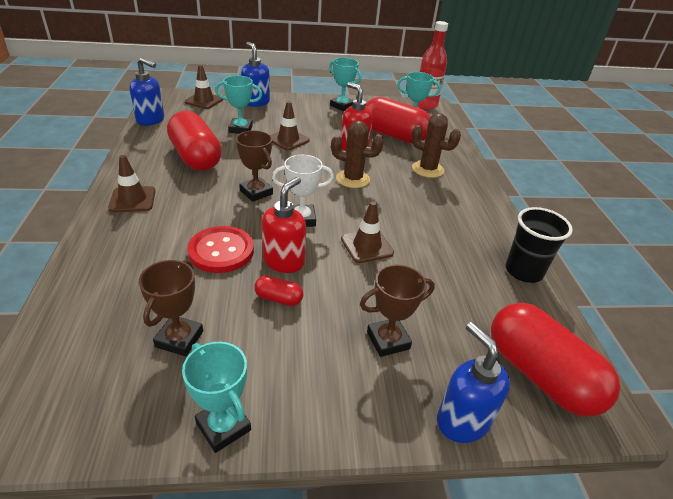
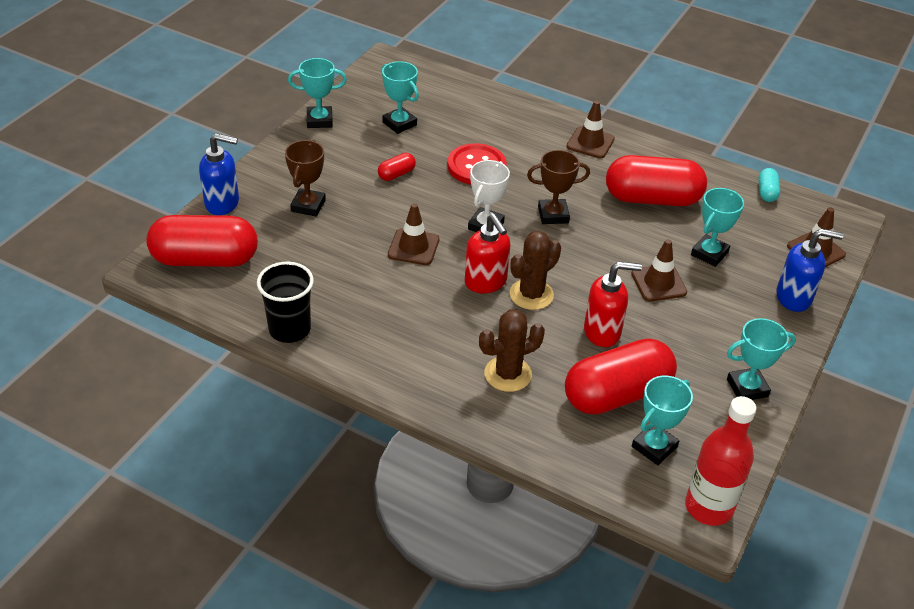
camera: 125 degrees right, 5 degrees up
(151, 120) = (767, 192): blue soap dispenser -> turquoise capsule
(179, 339) = (399, 123): brown trophy -> turquoise trophy
(284, 261) = (436, 193): red soap dispenser -> red soap dispenser (486, 282)

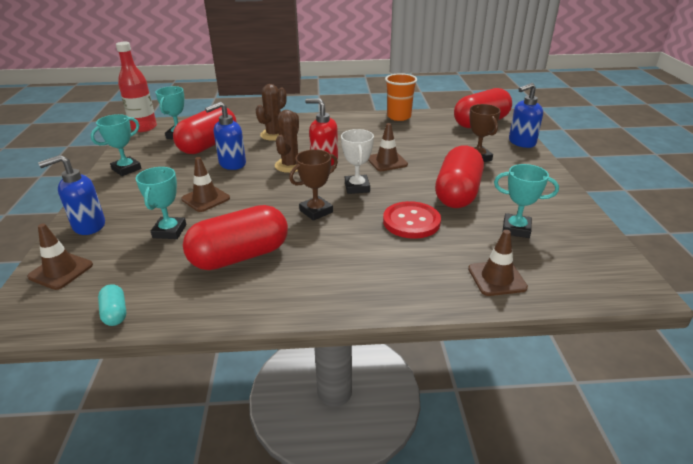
camera: 150 degrees right, 10 degrees down
(289, 329) = (399, 117): black cup -> orange cup
(319, 120) = (570, 205): turquoise trophy -> none
(396, 174) = (458, 193): red capsule -> red capsule, size x2.32
(590, 143) = (337, 287): brown traffic cone -> brown traffic cone (497, 278)
(602, 332) = (232, 164): red soap dispenser -> blue soap dispenser

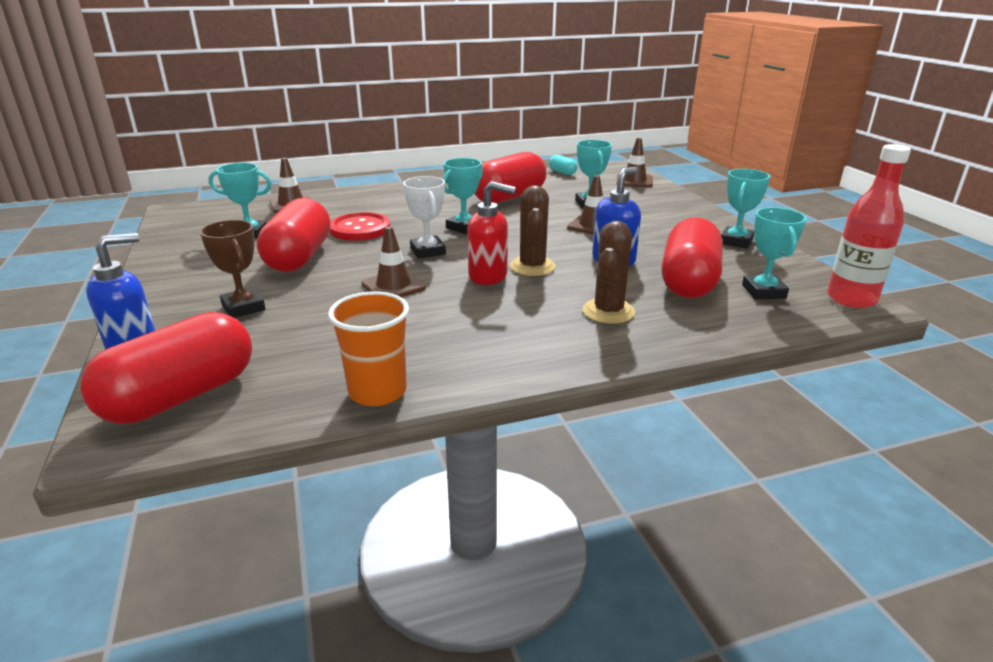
camera: 165 degrees right, 5 degrees down
(88, 226) = (667, 200): blue soap dispenser -> none
(316, 211) = (464, 227): brown trophy -> turquoise trophy

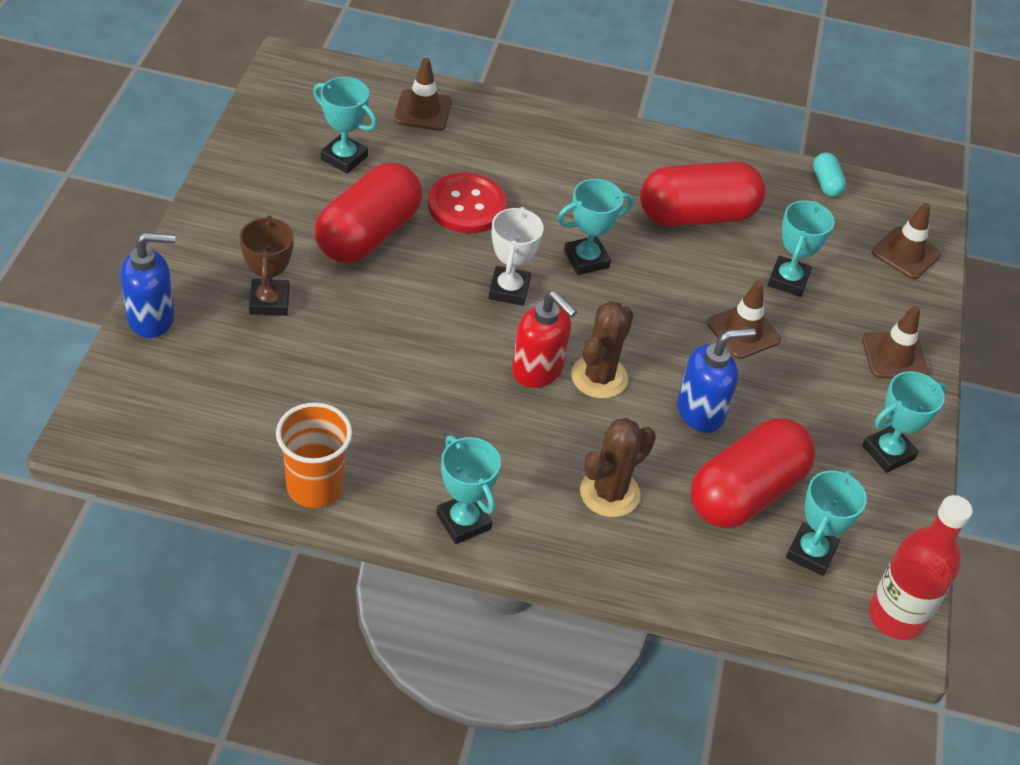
camera: 25 degrees right, 20 degrees up
(181, 396) = (161, 407): red capsule -> none
(393, 286) = (429, 337): brown traffic cone -> brown traffic cone (894, 356)
(525, 364) = (463, 521): none -> turquoise trophy

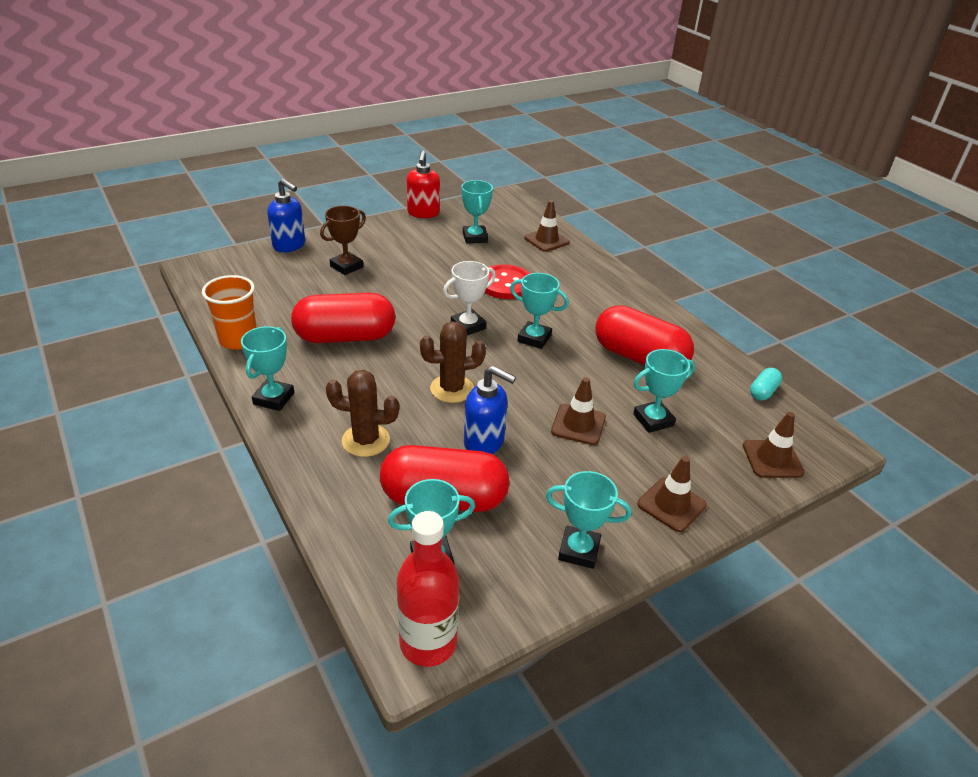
camera: 50 degrees right, 10 degrees down
(368, 234) = (435, 268): red capsule -> red capsule (345, 337)
(538, 370) = (423, 365): red soap dispenser -> red soap dispenser (423, 213)

